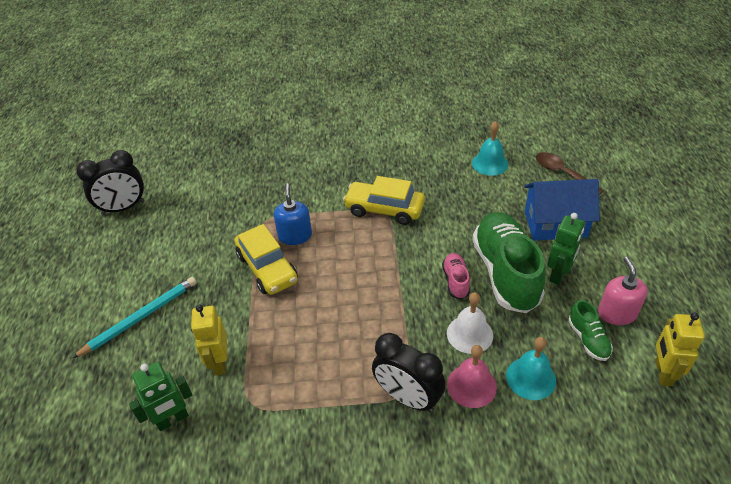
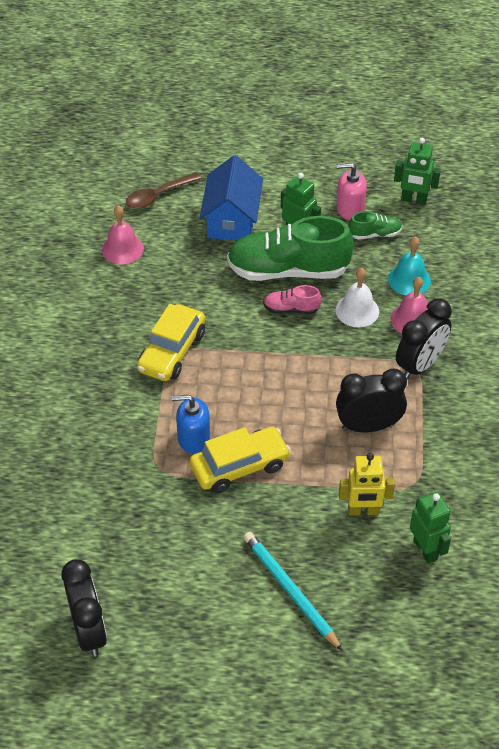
camera: 85 degrees left, 5 degrees up
(320, 358) = (368, 426): none -> black clock
(490, 163) = (122, 249): turquoise bell -> pink bell
(663, 373) = (413, 200): yellow robot -> green robot

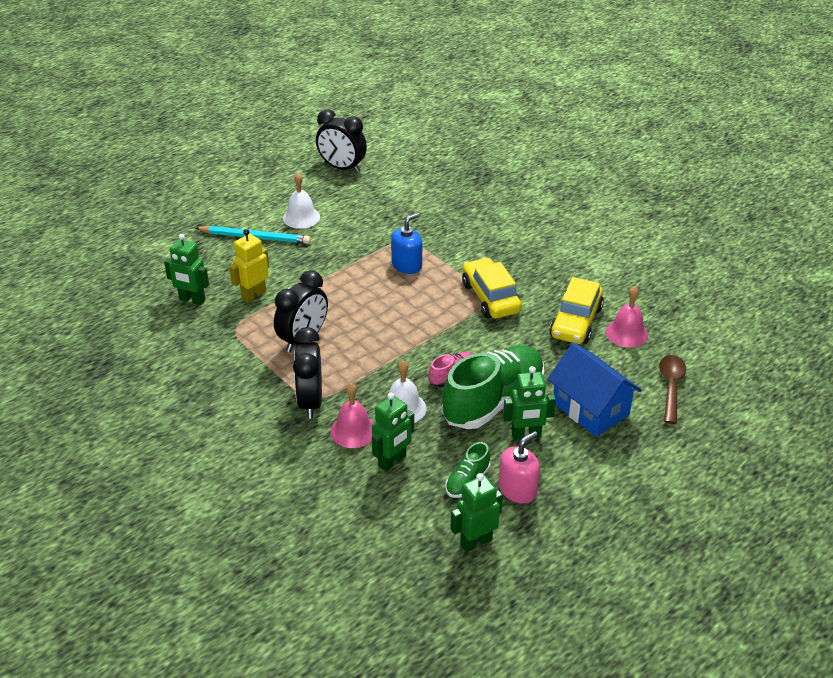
camera: 135 degrees right, 10 degrees down
(216, 583) = (301, 217): none -> white bell
(239, 466) = (359, 269): yellow car -> yellow car (576, 322)
(409, 279) = (392, 461): turquoise bell -> green robot

